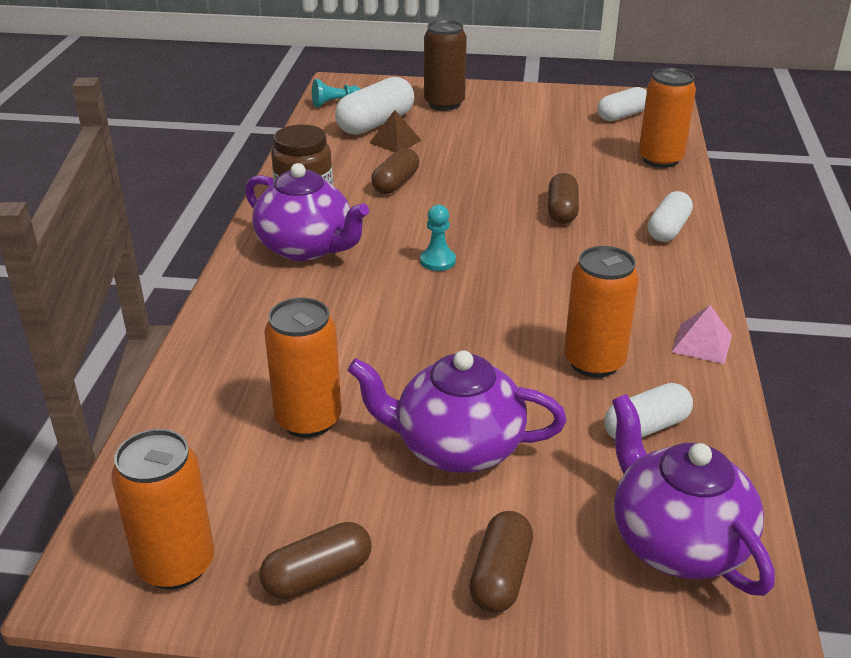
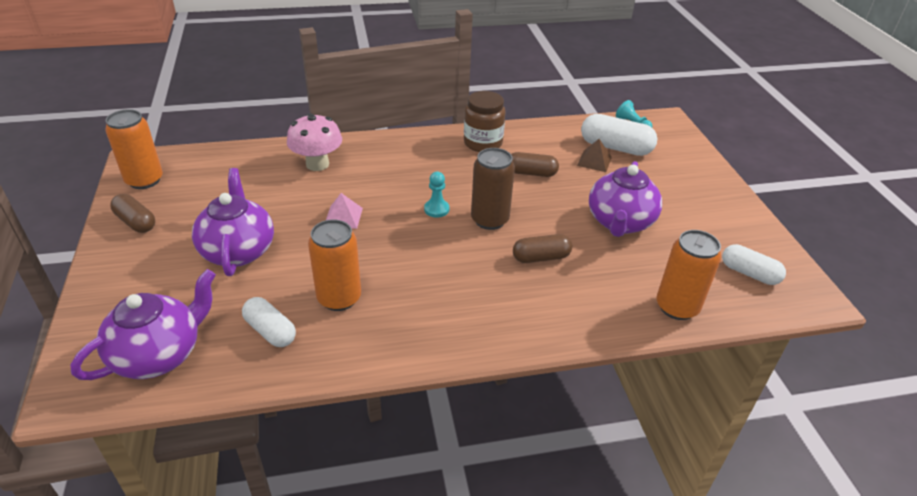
camera: 70 degrees right, 5 degrees up
(262, 346) = (317, 164): none -> pink mushroom
(307, 248) = (427, 156): purple teapot -> purple teapot (620, 222)
(308, 420) = (255, 194): orange can -> none
(444, 104) = (678, 171): brown can -> brown can (489, 220)
(501, 576) = (133, 284): brown capsule -> none
(668, 229) = (547, 322): white capsule -> none
(702, 343) = (380, 354): pink pyramid -> pink pyramid (343, 217)

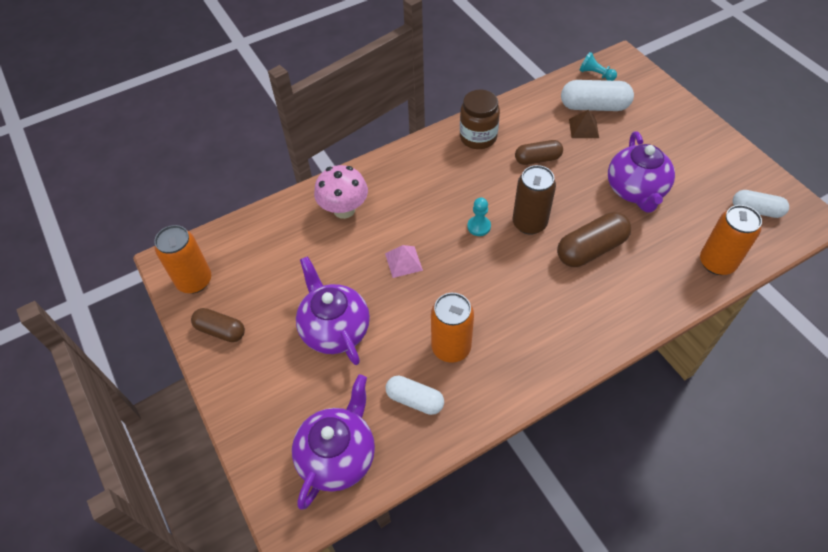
camera: 15 degrees left, 15 degrees up
(541, 257) = (591, 249): brown capsule -> brown capsule, size x1.53

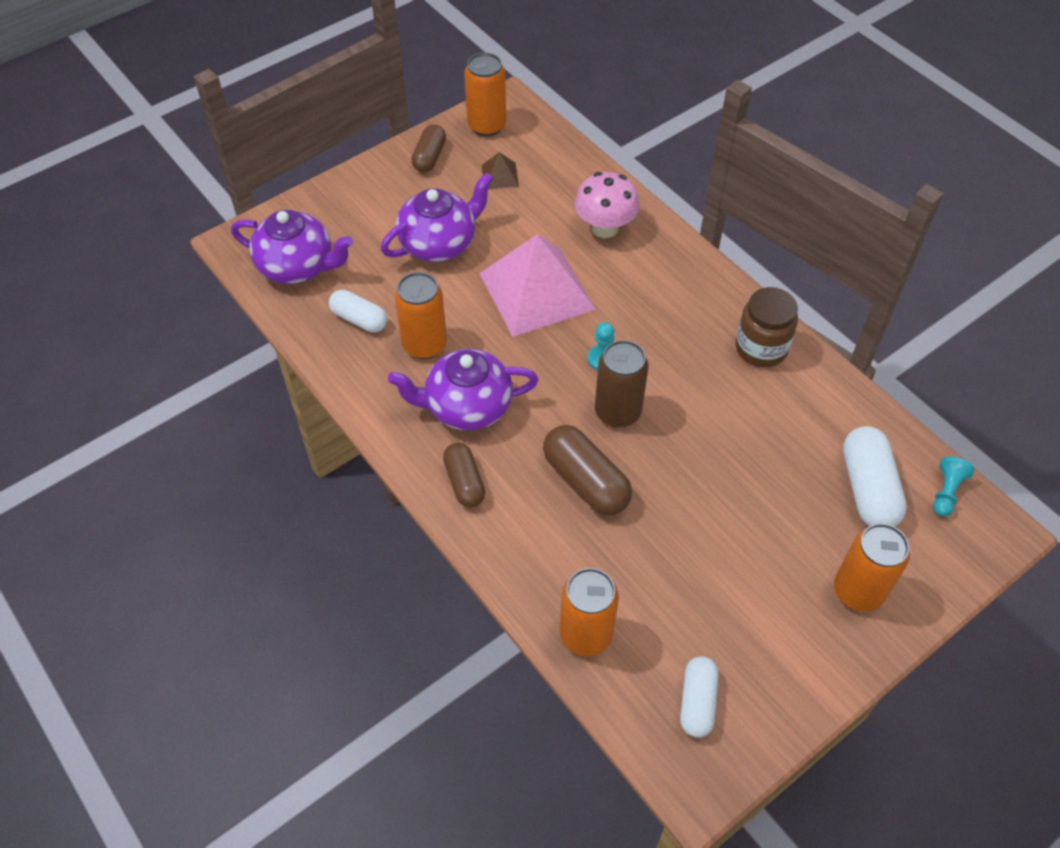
camera: 80 degrees right, 0 degrees up
(403, 262) = (536, 291): pink pyramid -> pink pyramid, size x2.40
(415, 400) = (359, 319): white capsule -> white capsule turned 75 degrees counterclockwise
(537, 159) = (736, 418): brown capsule -> brown capsule (464, 482)
(583, 128) = (815, 474): brown pyramid -> brown pyramid (500, 175)
(636, 190) = (703, 538): purple teapot -> purple teapot (467, 407)
(668, 124) = (858, 591): none -> orange can

